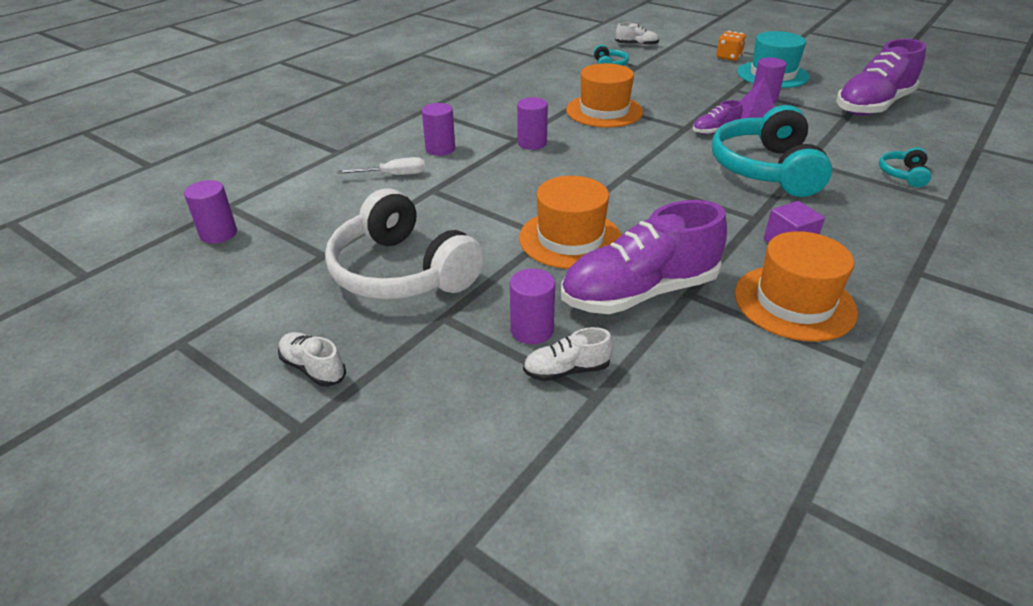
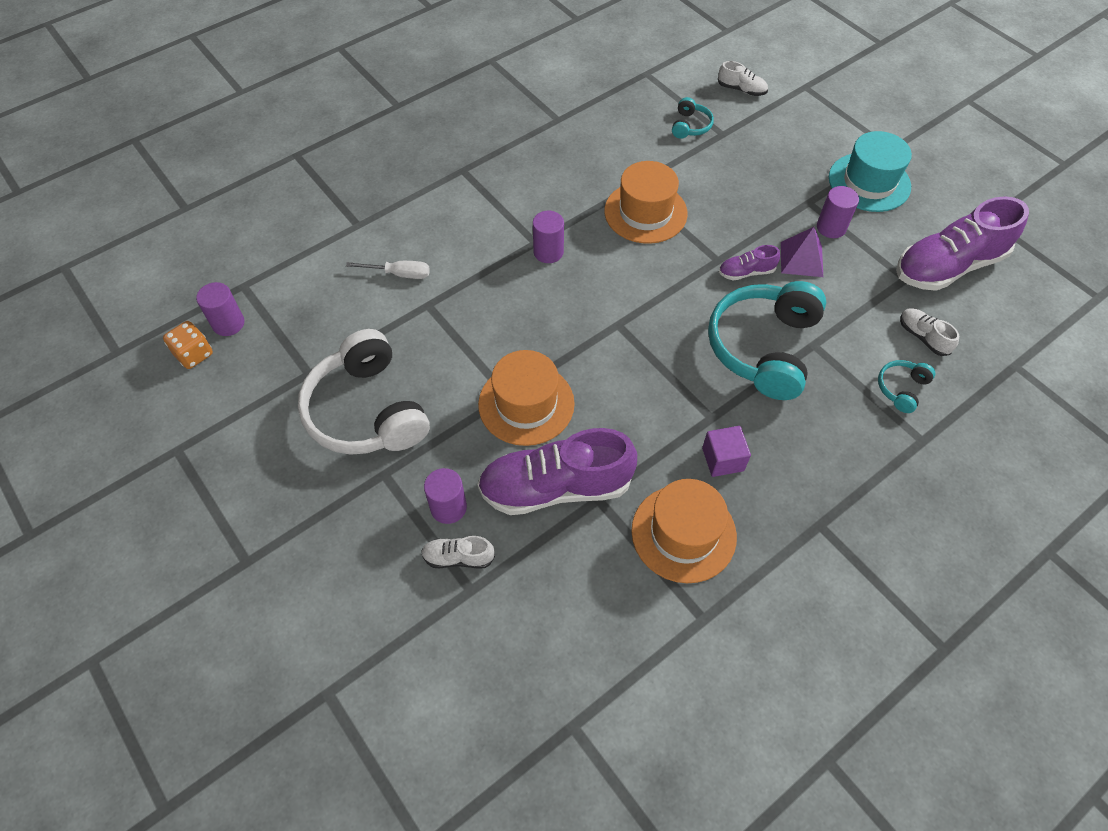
camera: 15 degrees right, 20 degrees up
(313, 368) = (269, 504): white shoe -> white shoe (923, 337)
(440, 149) = (455, 242): purple cylinder -> none
(728, 57) = (837, 137): orange dice -> orange dice (194, 354)

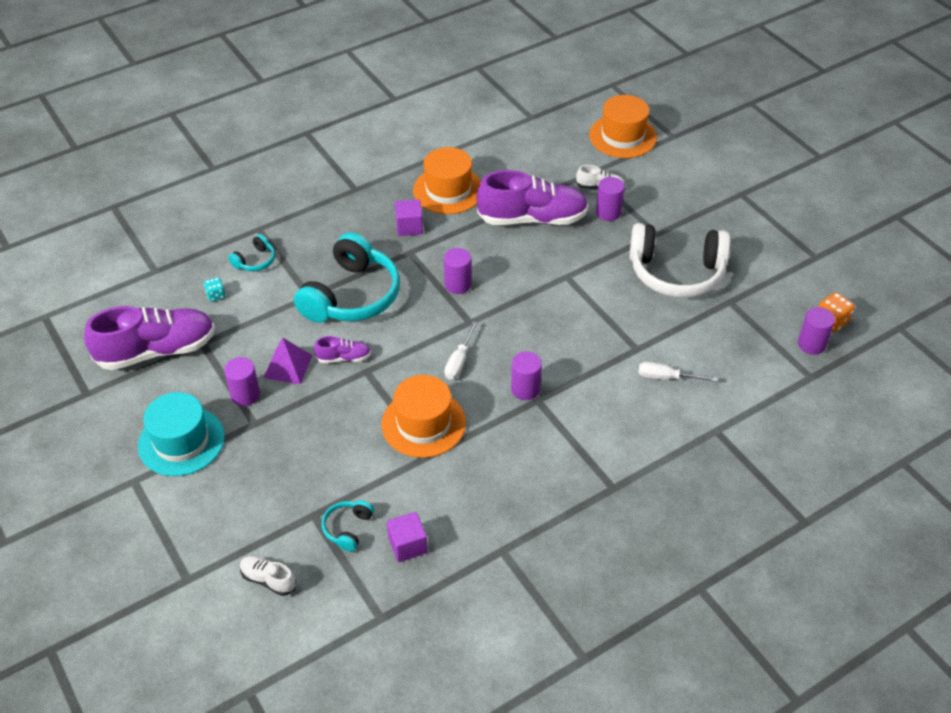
camera: 175 degrees left, 10 degrees down
(367, 411) = (676, 272): white headphones -> white headphones turned 120 degrees clockwise
(526, 404) = (551, 269): orange hat -> orange hat (622, 136)
(622, 277) = (459, 361): none -> white screwdriver
(637, 118) = (407, 545): none -> purple cube
(640, 373) = (458, 284): none -> purple cylinder
(923, 337) = (216, 295): white shoe -> turquoise dice

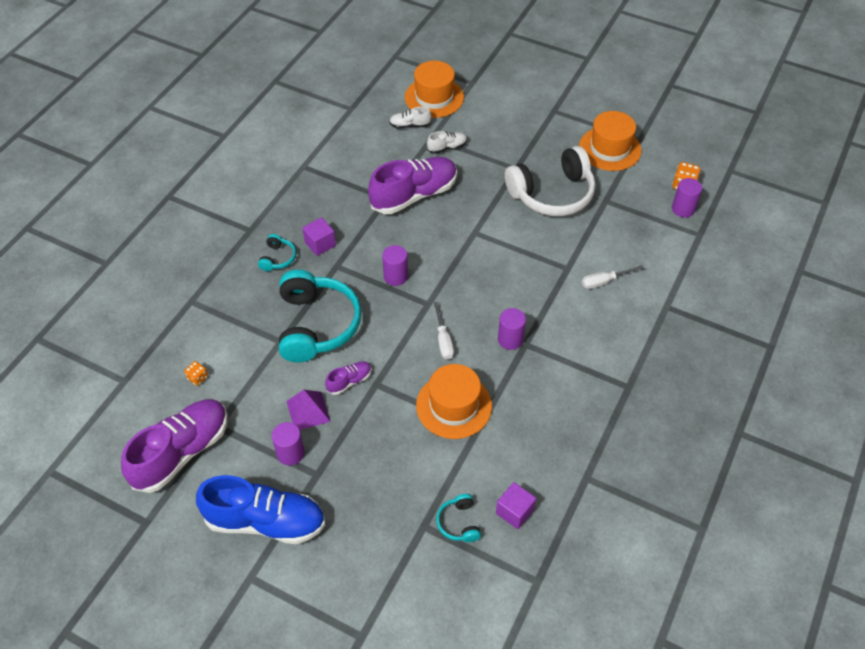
camera: 30 degrees left, 5 degrees up
(181, 441) = (265, 521): turquoise hat -> blue shoe
(216, 295) = (198, 378): turquoise dice -> orange dice
(255, 261) = (209, 331): turquoise headphones -> turquoise headphones (278, 258)
(268, 580) = (428, 600): white shoe -> white shoe (410, 125)
(448, 190) = (329, 199): orange hat -> orange hat (610, 149)
(608, 212) = (468, 166): purple cylinder -> none

